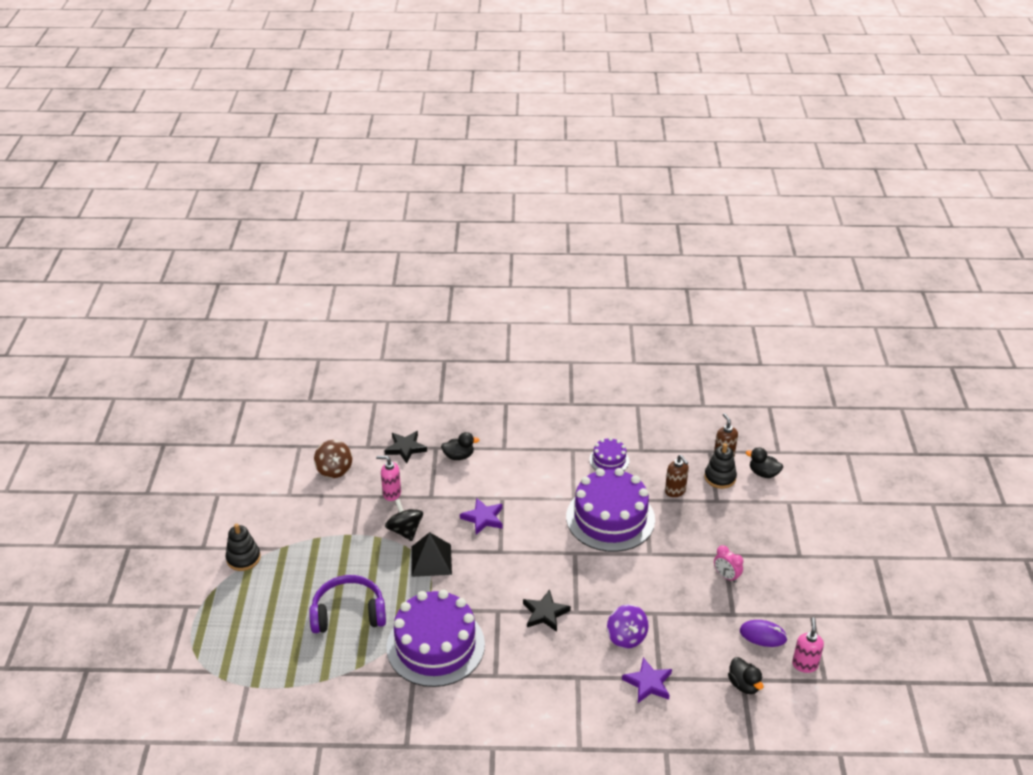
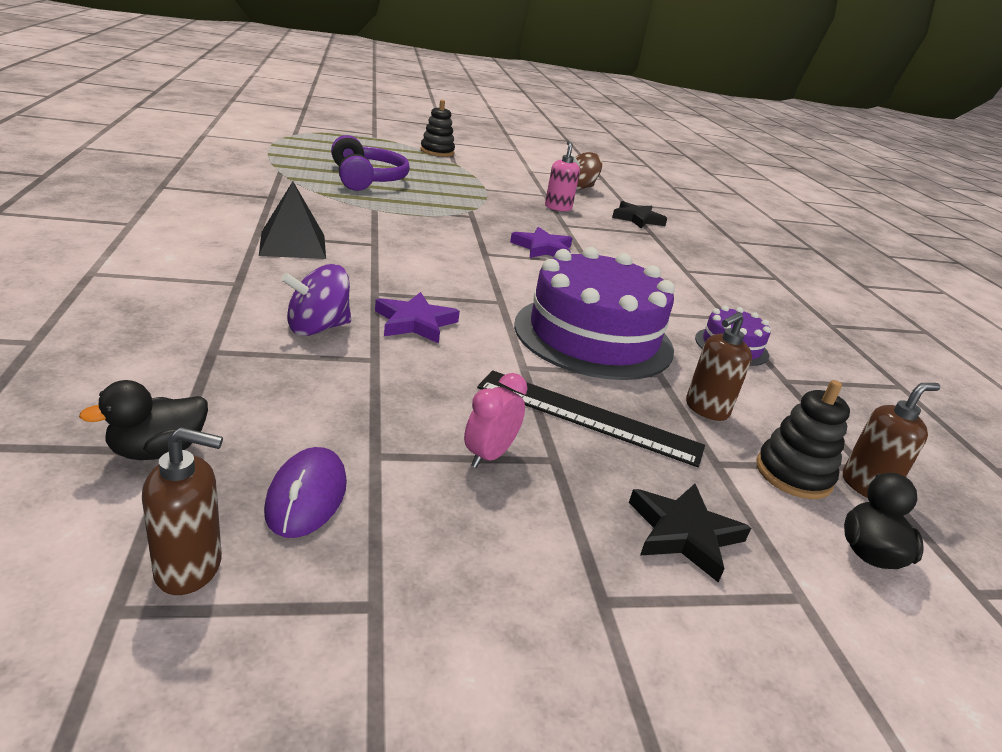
camera: 75 degrees right, 10 degrees down
(405, 530) = (501, 209): black spinning top -> none
(431, 560) = (457, 217): black pyramid -> black pyramid (293, 245)
(435, 645) = (315, 209): purple cake -> none
(459, 456) = (647, 243): black duck -> none
(545, 613) = (370, 271): black star -> black star (683, 533)
(648, 683) = (204, 338): purple star -> purple star (415, 322)
(690, 537) = (588, 417): none -> black ruler
(804, 664) = (189, 568): pink soap dispenser -> brown soap dispenser

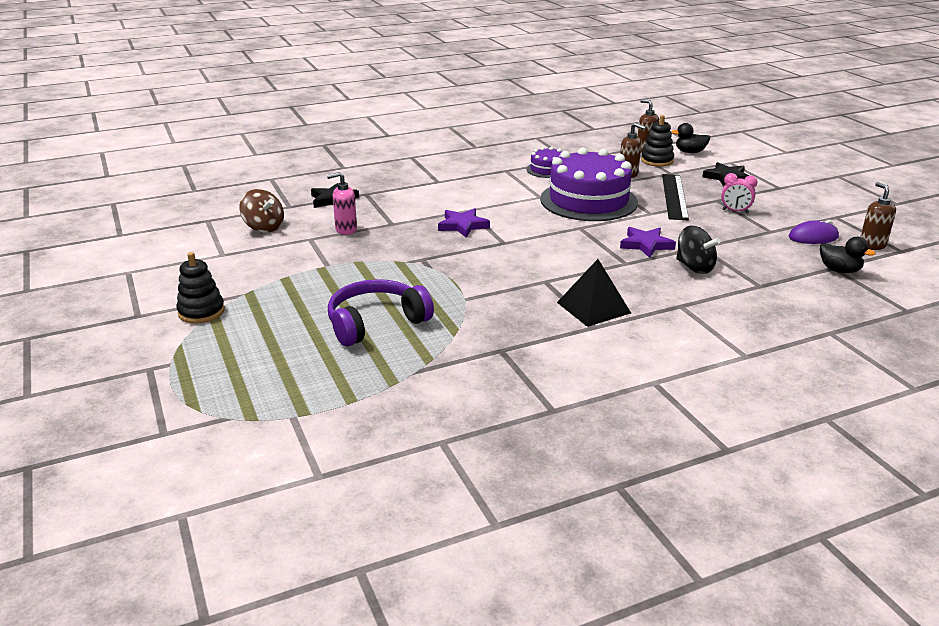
camera: 100 degrees left, 0 degrees up
(317, 328) = (694, 267): purple spinning top -> black spinning top

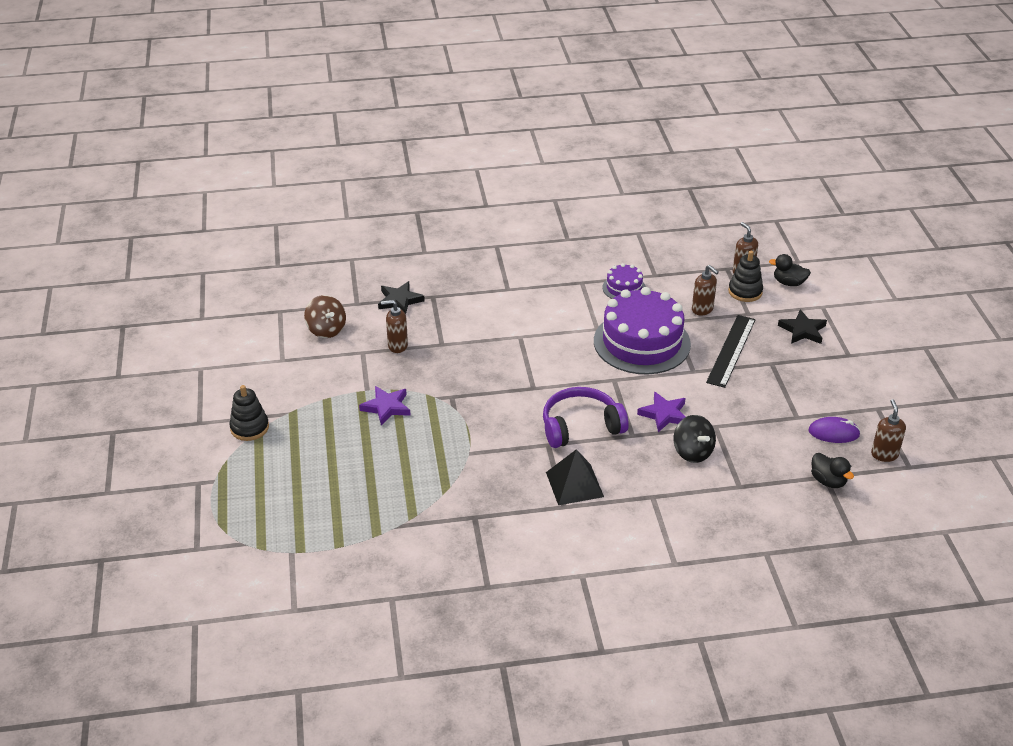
camera: 15 degrees right, 10 degrees up
(346, 230) = (397, 346): pink soap dispenser -> brown soap dispenser
(376, 323) = (385, 467): purple headphones -> purple headphones (581, 427)
(463, 226) = (505, 358): purple star -> purple star (386, 407)
(735, 211) = (779, 383): pink clock -> none

